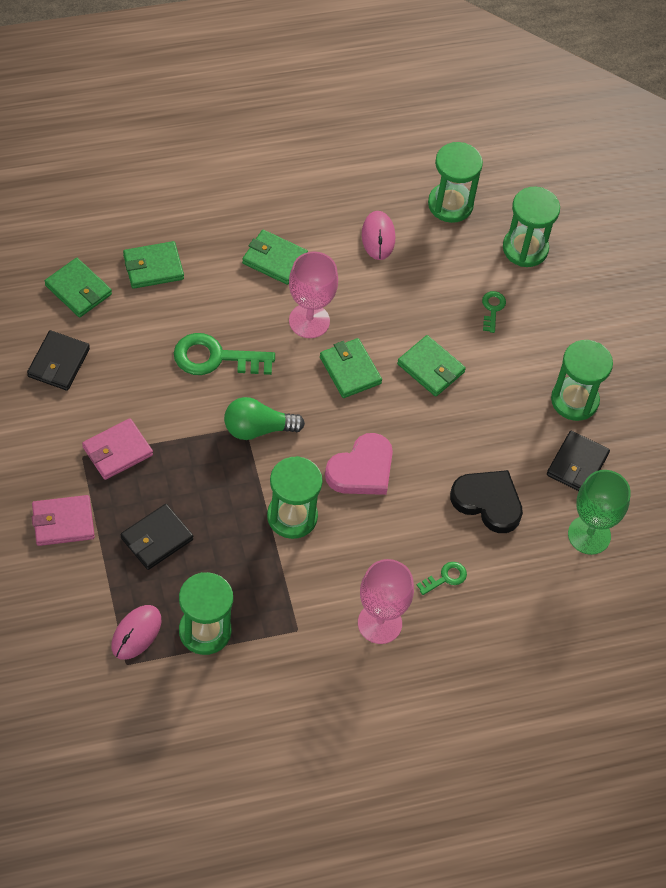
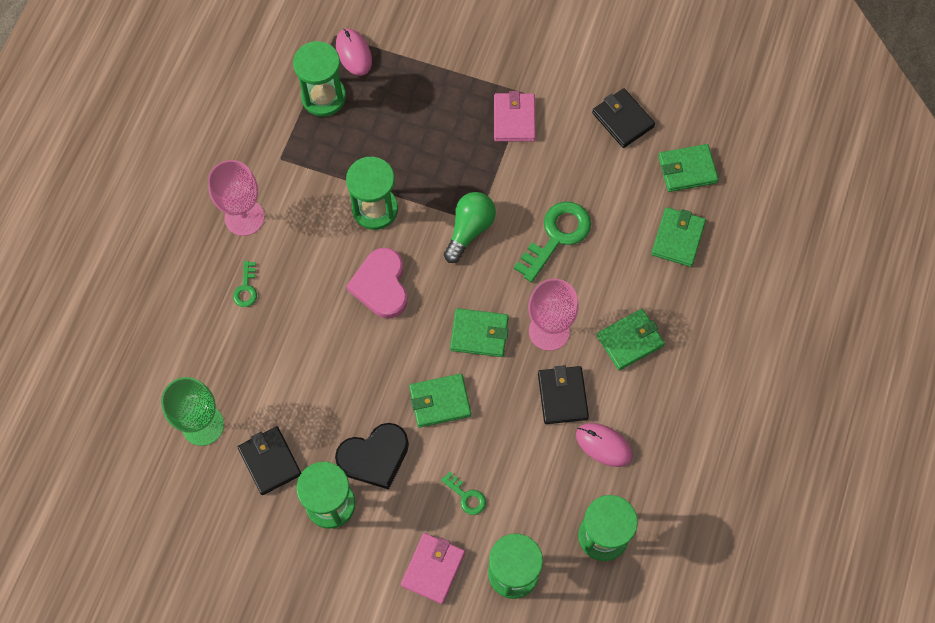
camera: 130 degrees right, 10 degrees up
(63, 522) = (476, 52): pink wallet -> pink wallet (433, 568)
(157, 539) = (420, 106): black wallet -> black wallet (562, 396)
(488, 502) = (286, 364): black heart -> black heart (374, 457)

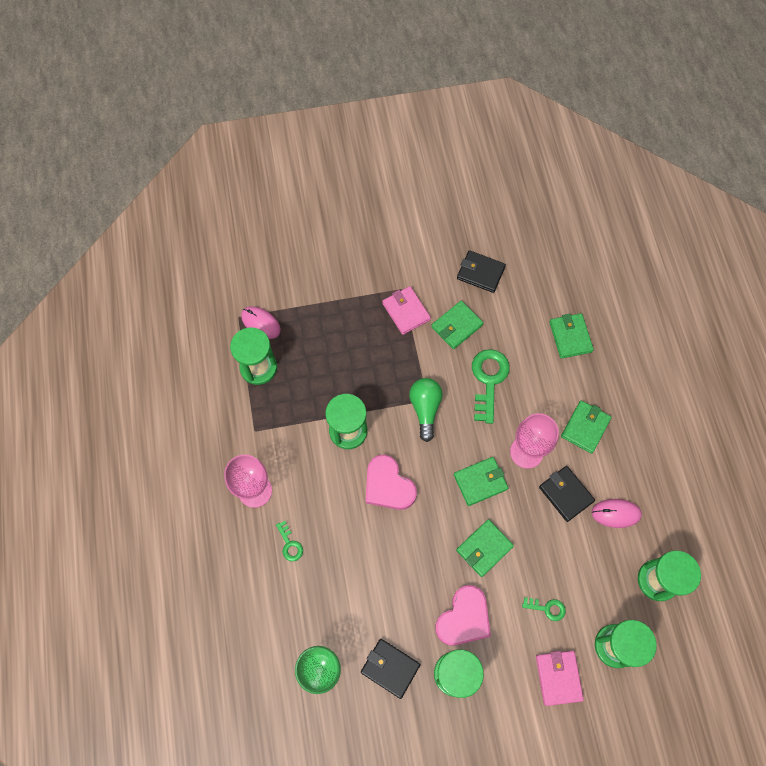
camera: 30 degrees left, 0 degrees up
(374, 457) = (464, 618): black heart -> pink heart
(687, 170) = (545, 285): green wallet -> green wallet (457, 326)

